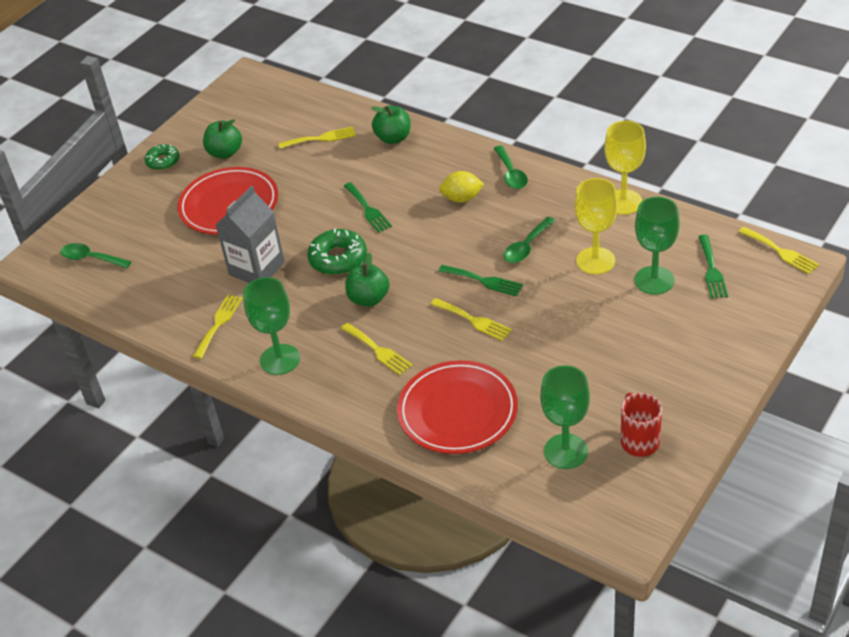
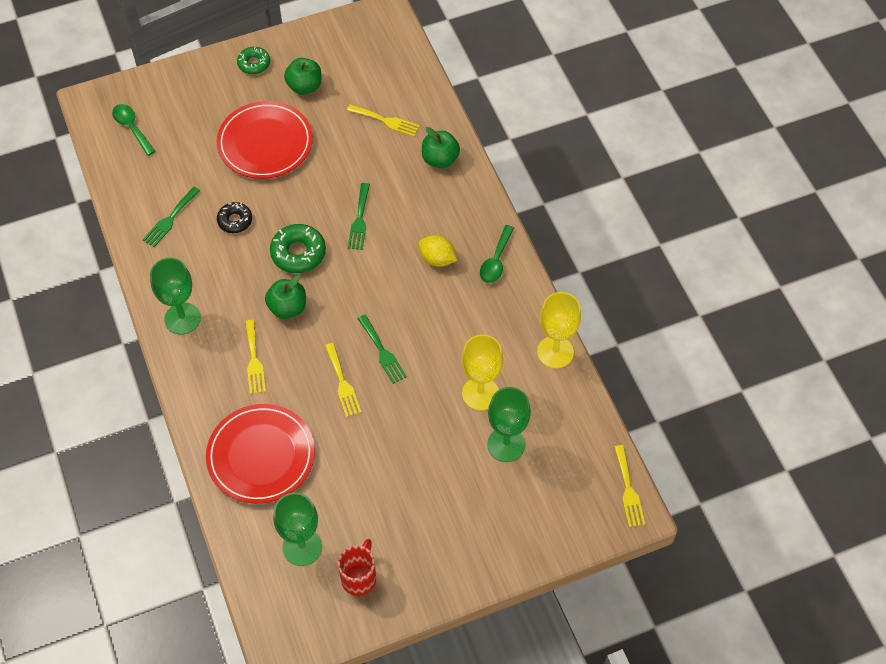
camera: 30 degrees right, 15 degrees up
(218, 323) = (169, 254): yellow fork -> none
(257, 268) = (235, 221): grey carton -> black donut
(526, 247) = (442, 342): green spoon -> none
(712, 270) = (558, 467): green fork -> green fork (170, 219)

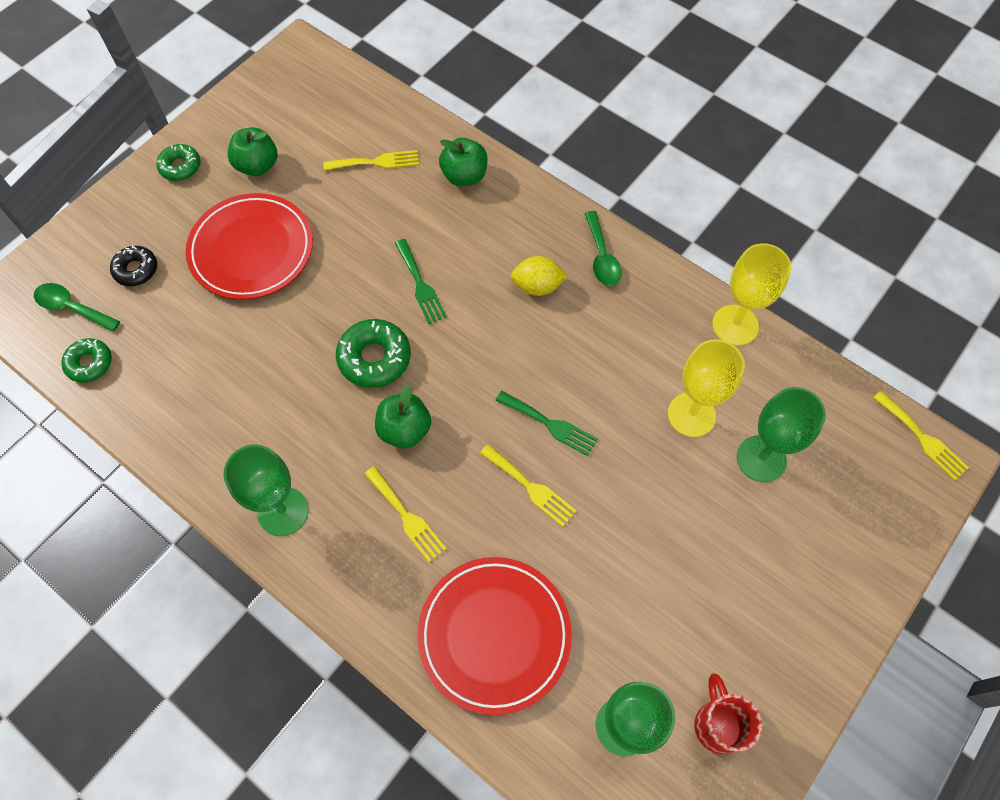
camera: 30 degrees left, 5 degrees up
(122, 169) = (89, 363): none -> green donut
(170, 219) = (190, 395): green fork -> none
(235, 221) = (273, 357): black donut -> black donut (136, 270)

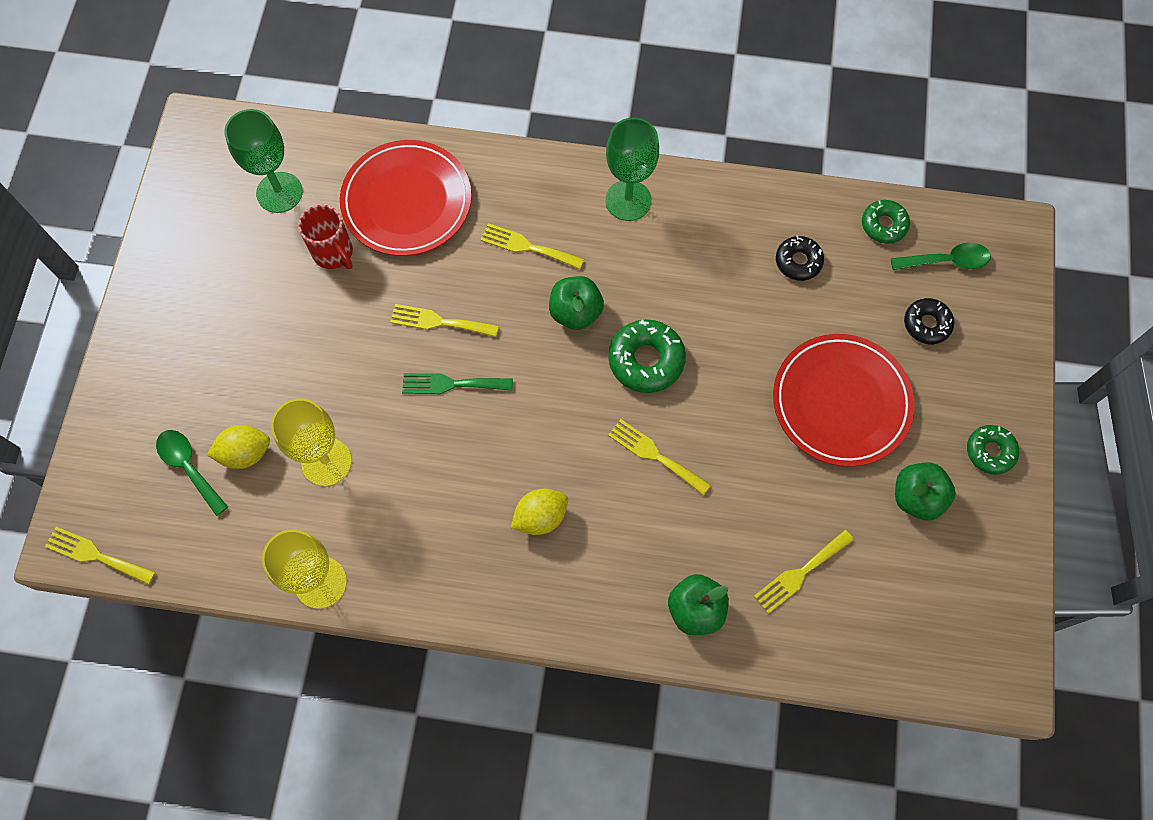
camera: 150 degrees right, 5 degrees up
(186, 371) = (798, 261): none -> black donut
(420, 285) = (655, 455): green fork -> yellow fork
(601, 257) = (493, 589): green spoon -> green spoon (189, 467)
(717, 724) = (209, 227): red mug -> red mug (334, 253)
(761, 458) = (245, 453): green goblet -> yellow lemon

